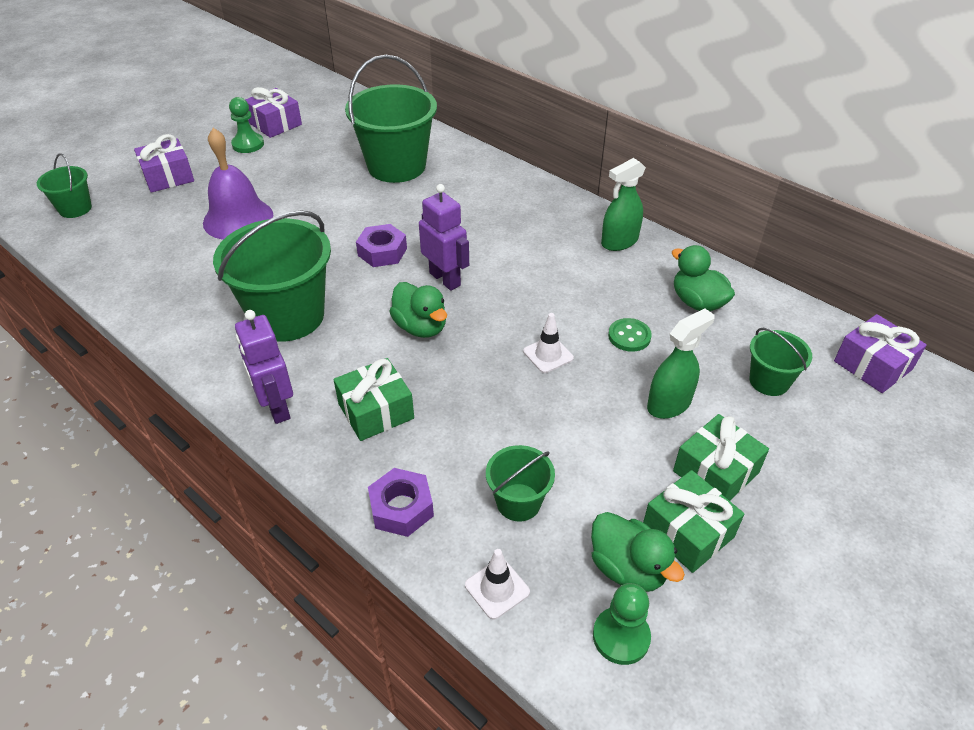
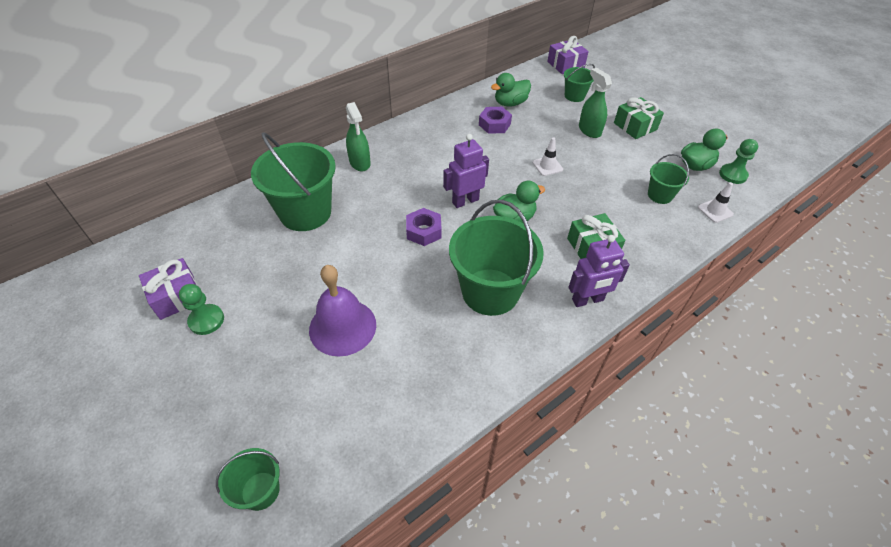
camera: 80 degrees left, 5 degrees up
(168, 177) = (236, 394): purple gift -> none
(401, 508) = (668, 242): purple nut -> purple nut (494, 124)
(619, 242) = (446, 119): green spray bottle -> green spray bottle (360, 163)
(629, 336) = (535, 133): green button -> none
(688, 532) = (672, 143): green gift -> none

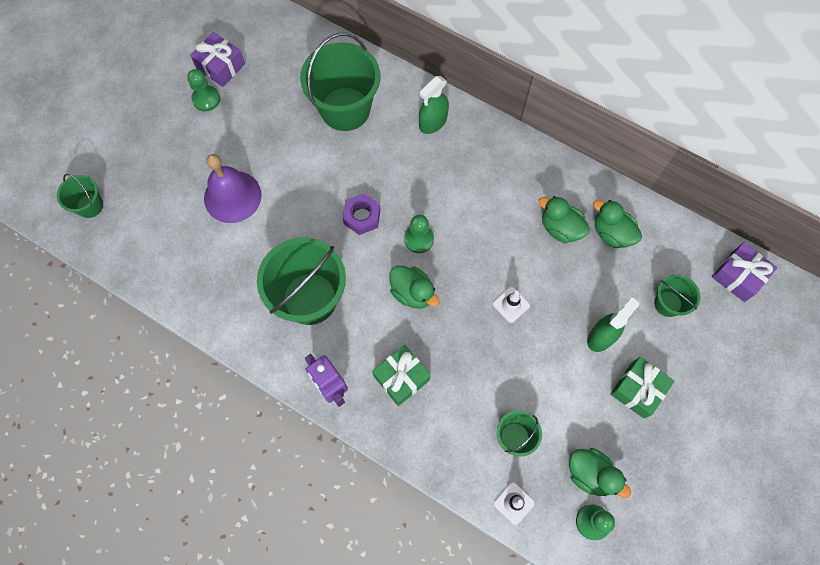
camera: 70 degrees right, 20 degrees up
(465, 201) = (419, 239): purple robot -> green pawn
(494, 124) = (560, 228): purple nut -> green duck

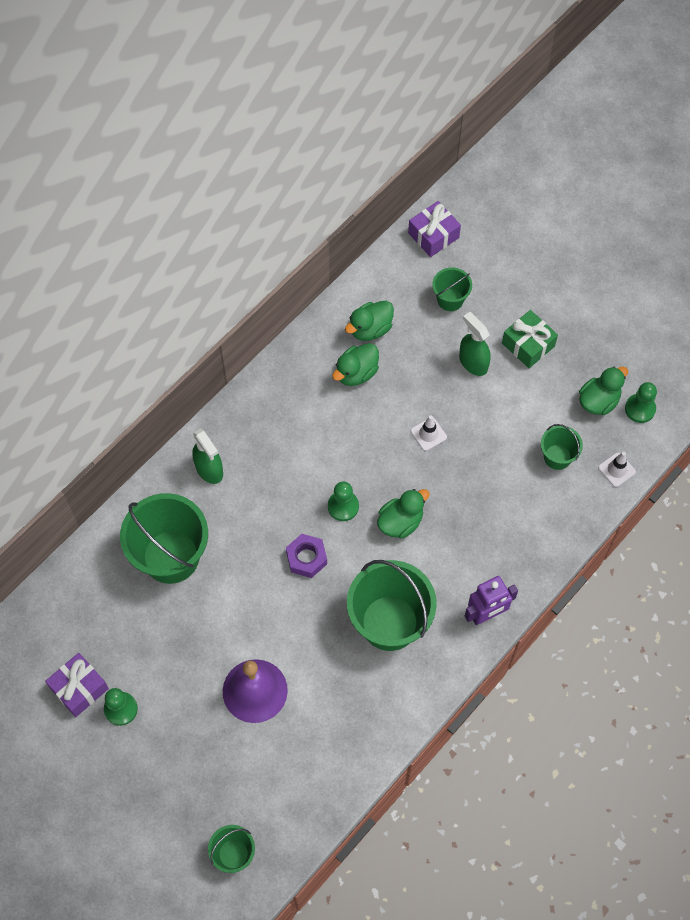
camera: 80 degrees left, 5 degrees down
(401, 378) = (487, 547): green gift -> none

